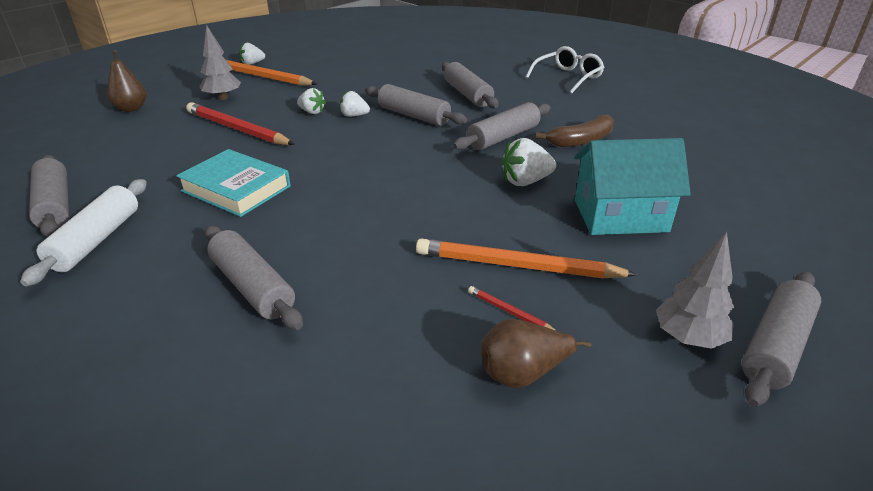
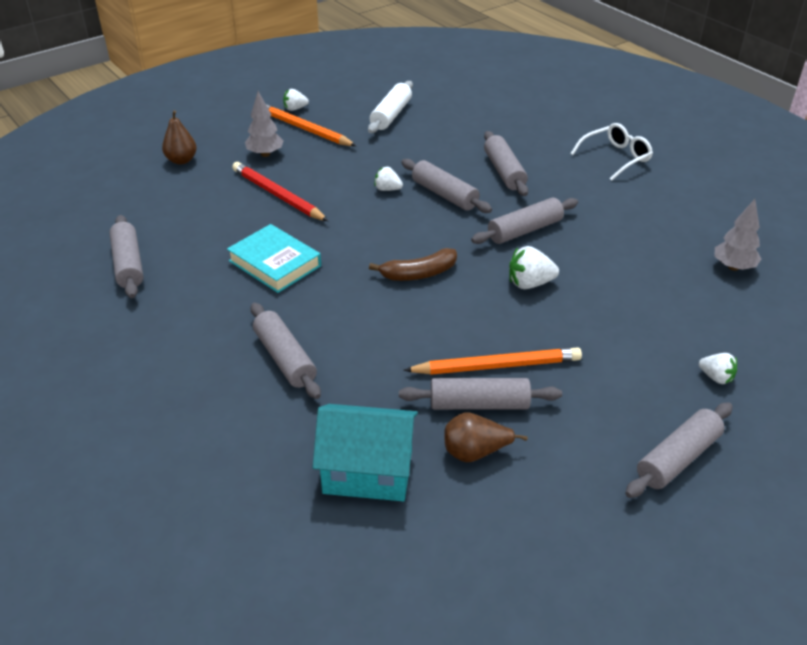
camera: 10 degrees right, 5 degrees up
(96, 240) = (164, 302): white rolling pin -> white rolling pin (391, 115)
(312, 112) = (348, 180): white strawberry -> white strawberry (716, 377)
(509, 312) = (479, 404): red pencil -> grey rolling pin
(517, 266) = (497, 366): orange pencil -> orange pencil turned 150 degrees clockwise
(581, 140) = (599, 242): brown banana -> brown banana (419, 274)
(620, 215) = (603, 329): turquoise house -> turquoise house (368, 471)
(688, 338) = (611, 443): grey tree -> grey tree (733, 267)

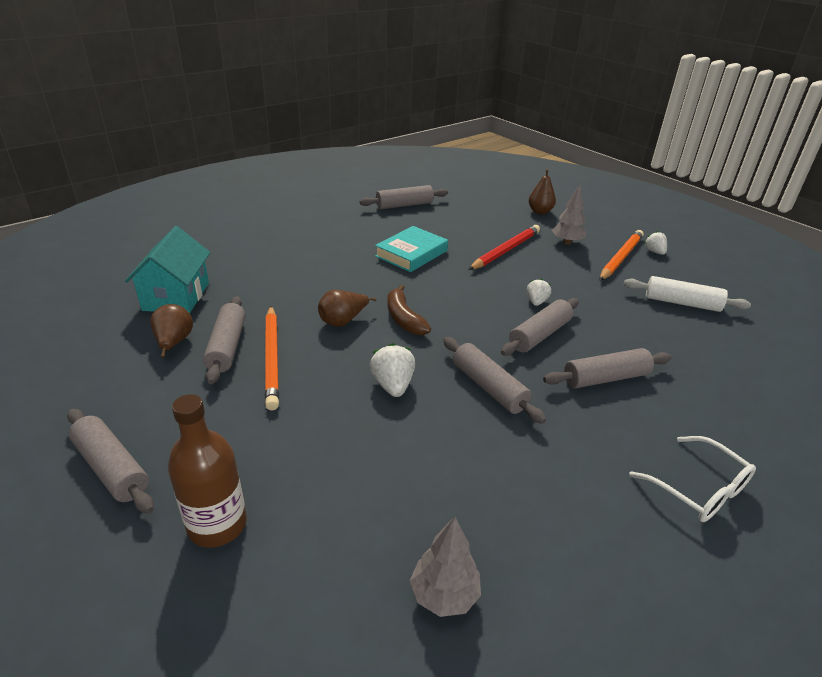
camera: 85 degrees right, 5 degrees down
(285, 358) = (299, 262): grey rolling pin -> none
(425, 316) = (343, 321): none -> brown pear
(716, 377) = (217, 525): white strawberry -> brown bottle

